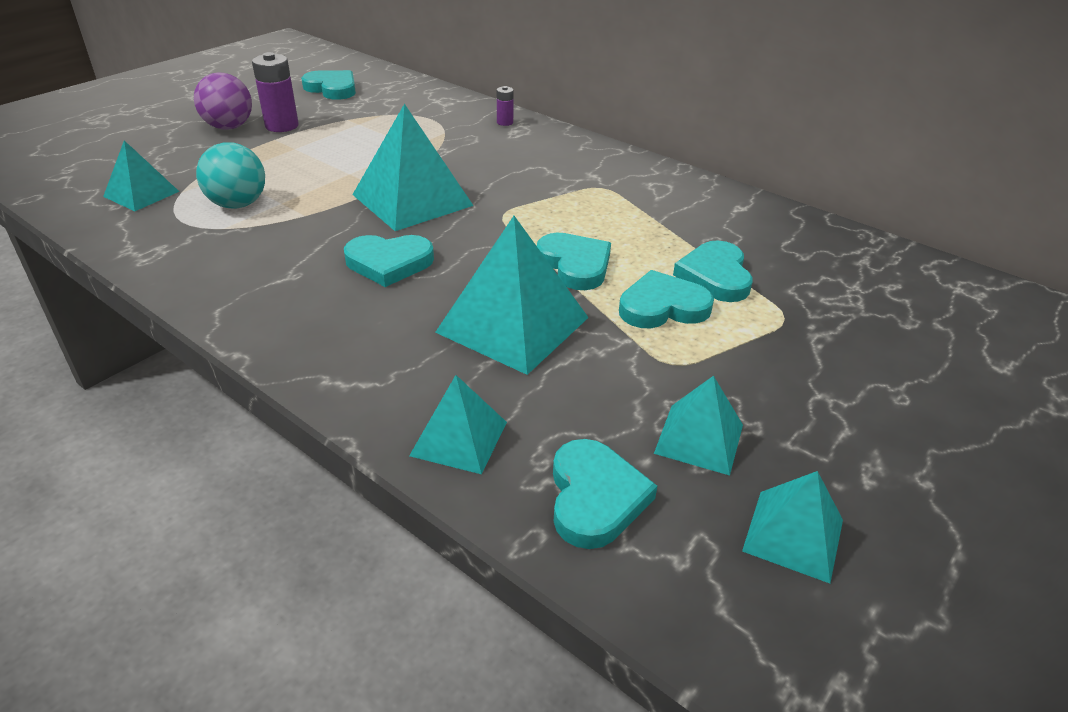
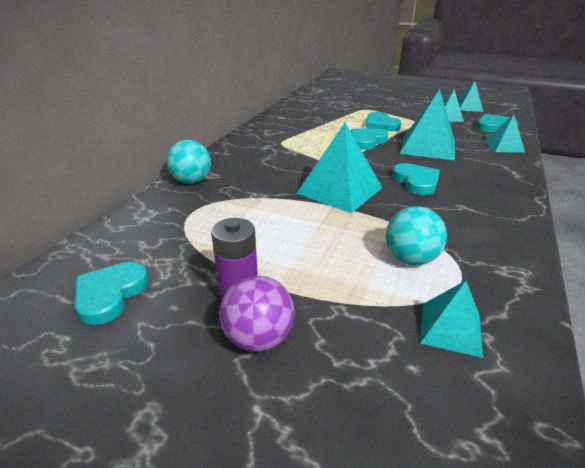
camera: 105 degrees left, 5 degrees down
(505, 122) = (192, 181): purple battery -> turquoise ball
(715, 276) = (347, 118): turquoise heart -> none

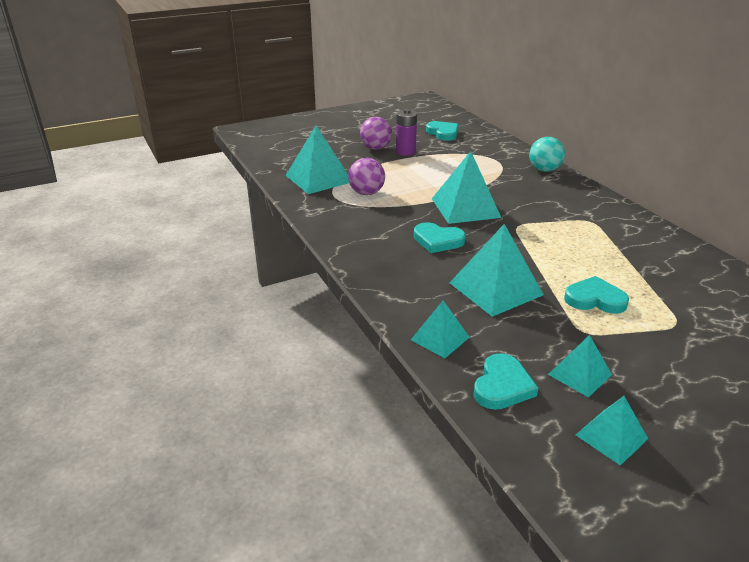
camera: 130 degrees right, 0 degrees up
(367, 141) = (549, 264): turquoise heart -> none
(411, 259) = (366, 193): turquoise ball -> purple ball
(451, 328) = (318, 178): turquoise pyramid -> turquoise pyramid, size x1.74

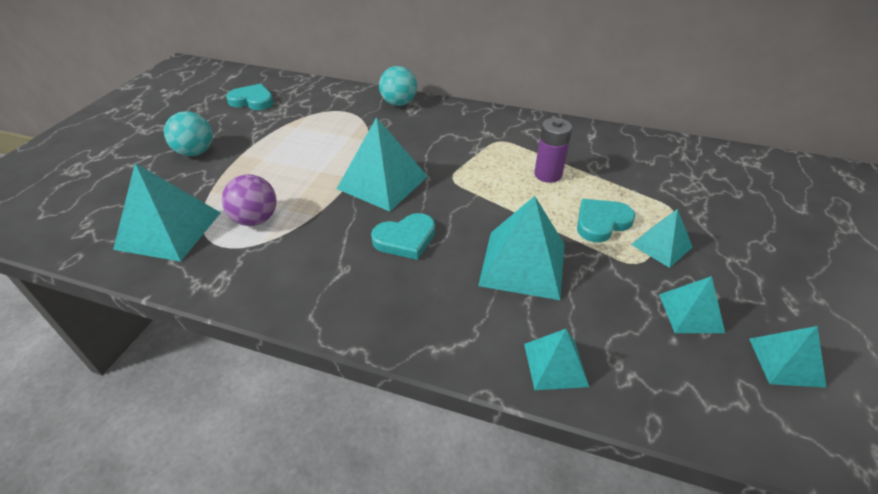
camera: 45 degrees left, 10 degrees up
(376, 148) = (196, 152): purple ball -> turquoise ball
(405, 152) = (238, 142): purple battery -> purple battery (548, 174)
(502, 386) = (666, 378): turquoise heart -> none
(623, 334) = (661, 245): none -> turquoise pyramid

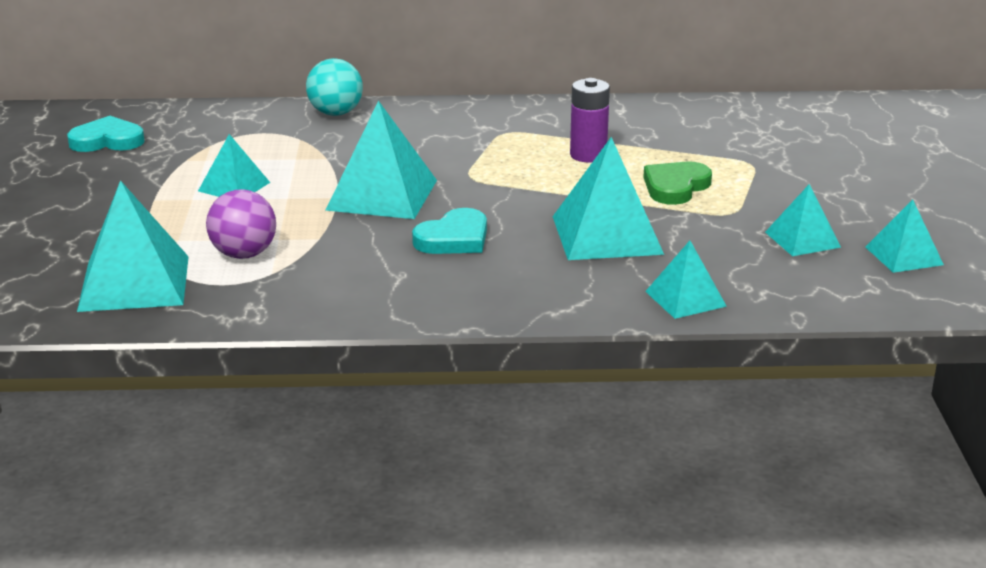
camera: 20 degrees left, 15 degrees down
(196, 152) = (83, 207): turquoise ball -> none
(601, 222) = (675, 187): turquoise heart -> green heart
(661, 245) = (750, 195): turquoise pyramid -> turquoise pyramid (234, 186)

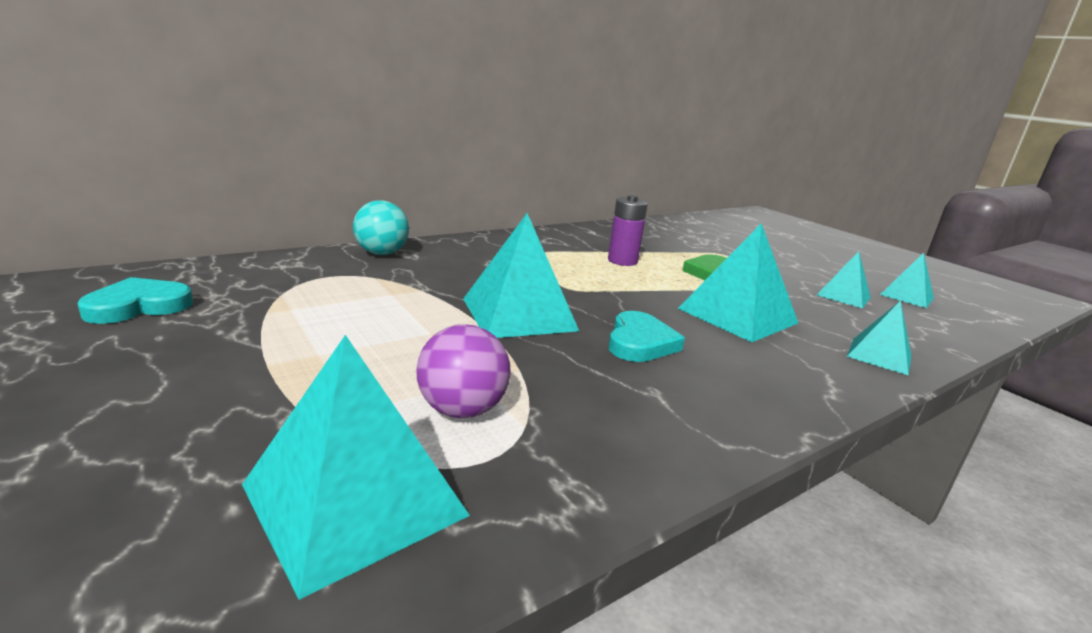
camera: 35 degrees left, 5 degrees down
(234, 186) = (356, 331): turquoise pyramid -> none

